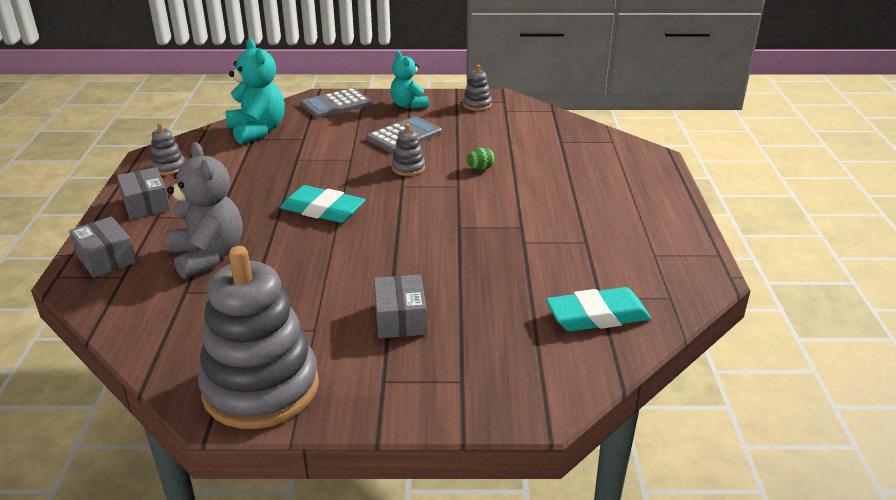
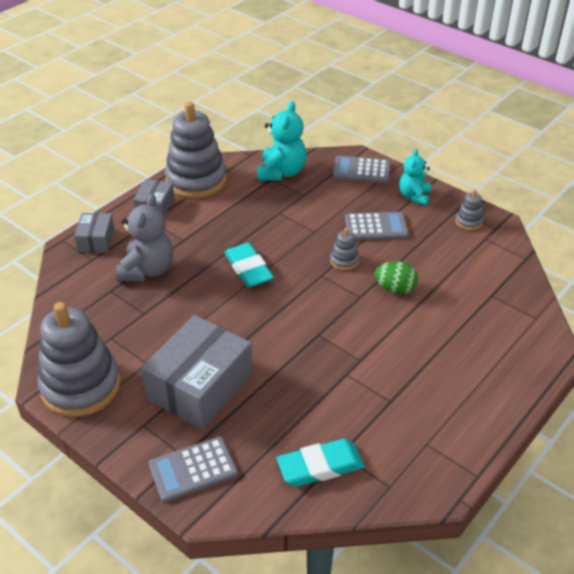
camera: 40 degrees right, 10 degrees up
(168, 167) = (196, 180): grey stacking toy -> grey stacking toy, size x2.36
(400, 318) = (200, 386): grey box -> grey box, size x1.94
(480, 168) = (395, 289): green egg -> green egg, size x1.62
(487, 386) = (193, 469): none -> grey calculator
(597, 316) = (320, 466): turquoise eraser -> turquoise eraser turned 45 degrees counterclockwise

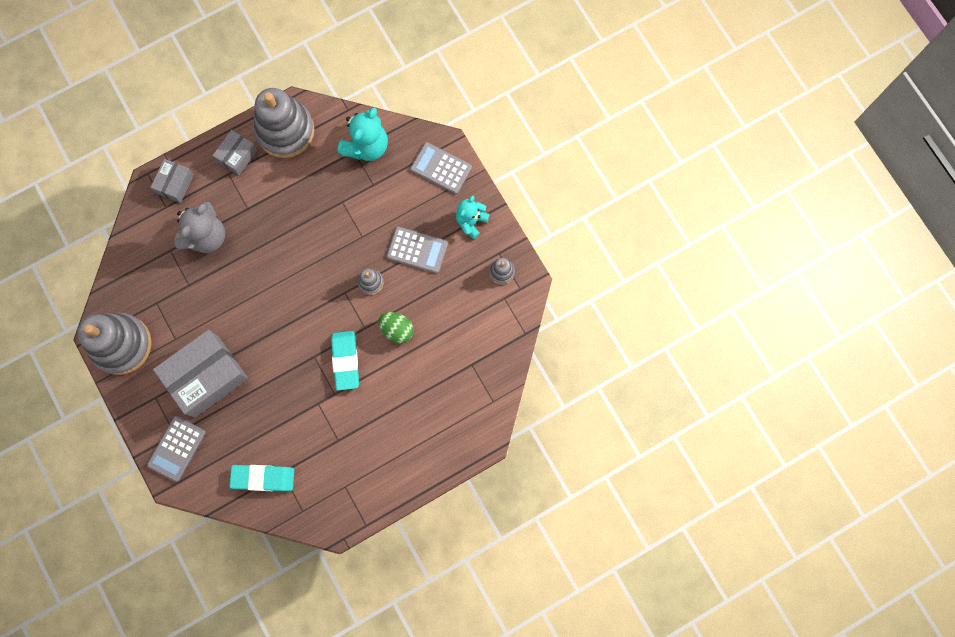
camera: 20 degrees right, 35 degrees up
(193, 469) = (177, 448): grey calculator -> grey calculator turned 60 degrees counterclockwise
(248, 269) = (288, 264): turquoise eraser -> turquoise eraser (345, 361)

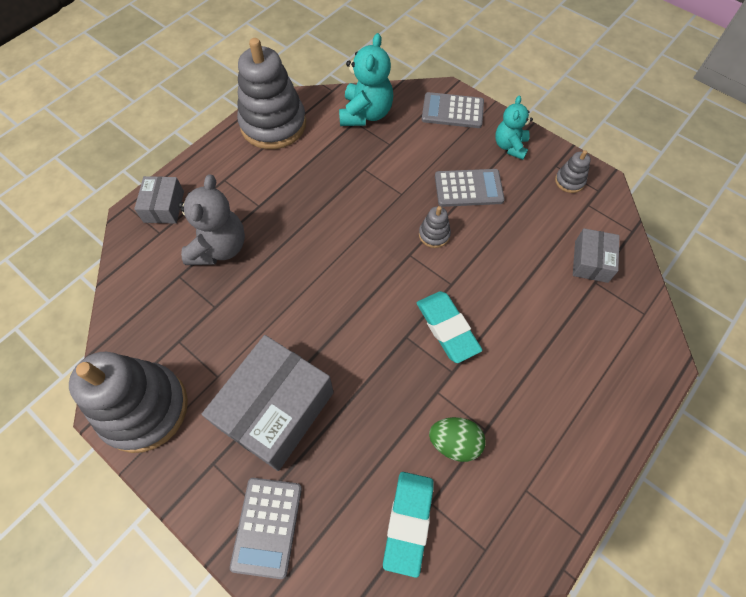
camera: 20 degrees left, 15 degrees down
(237, 156) = (228, 160): grey box -> grey box (591, 261)
(263, 478) = (408, 522): turquoise eraser -> turquoise eraser turned 60 degrees counterclockwise
(397, 329) = (490, 273): green egg -> green egg (454, 442)

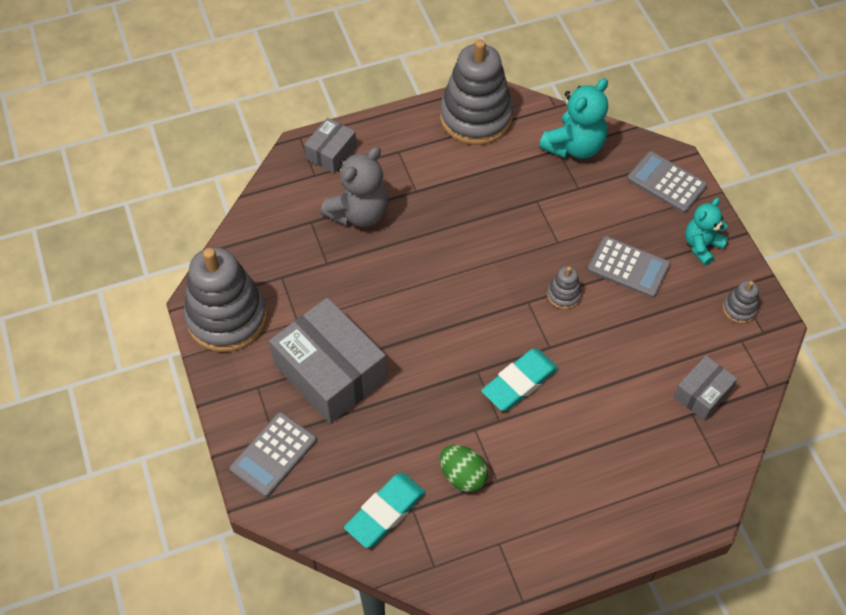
camera: 30 degrees right, 5 degrees down
(276, 409) = (330, 372): grey box -> grey box turned 75 degrees clockwise
(447, 328) = (519, 382): turquoise eraser -> turquoise eraser turned 45 degrees clockwise

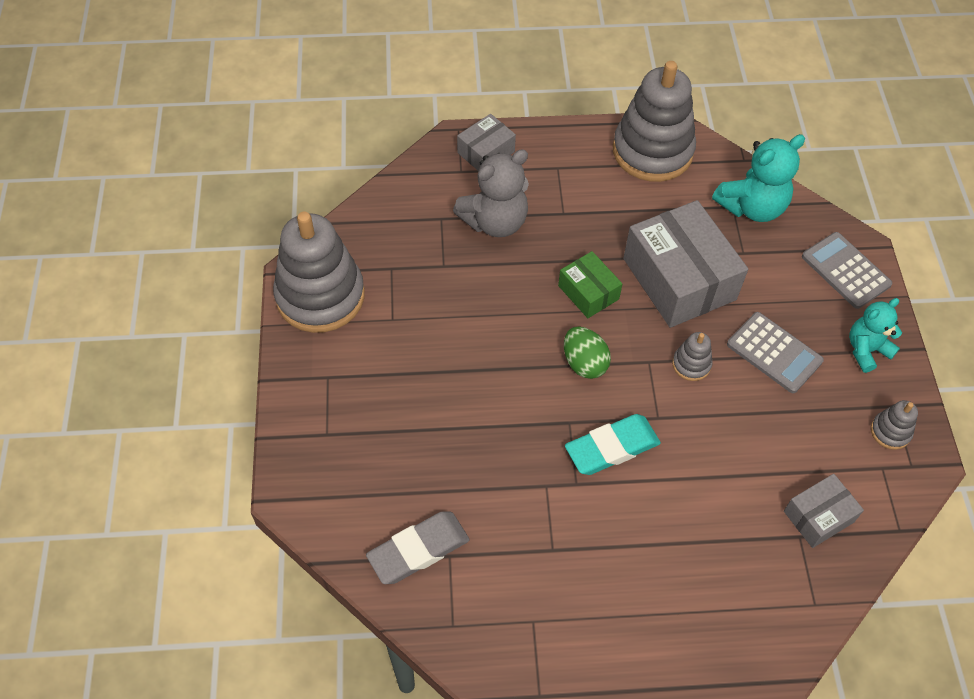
camera: 15 degrees right, 0 degrees up
(273, 454) = (320, 454): grey calculator -> none
(330, 372) = (409, 382): grey box -> grey box (679, 279)
(385, 512) = (418, 550): turquoise eraser -> grey eraser
(459, 255) = (588, 292): none -> green box
(463, 476) = (516, 534): green egg -> green egg (584, 363)

